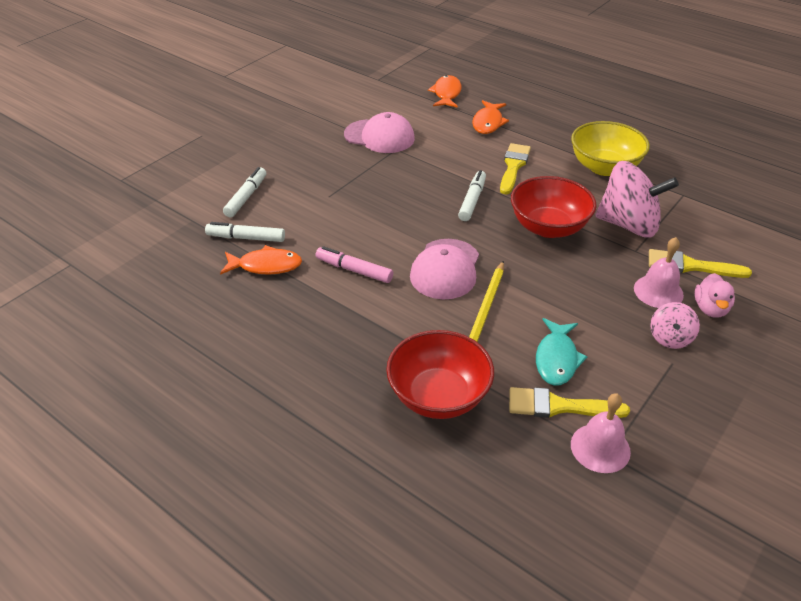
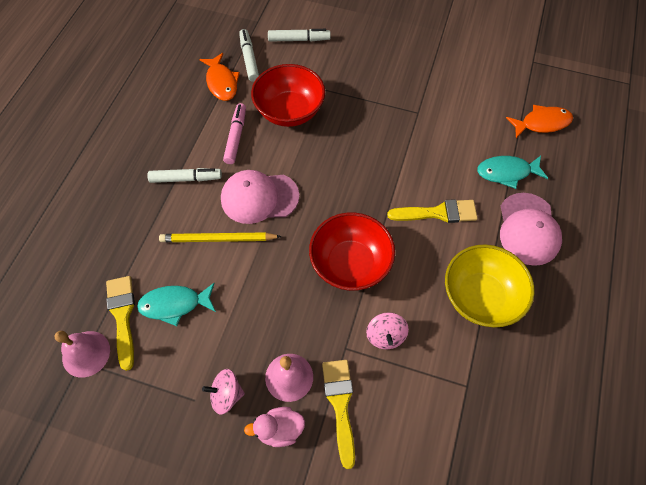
camera: 70 degrees right, 20 degrees up
(379, 136) = (431, 94): pink cap -> pink cap (528, 229)
(438, 396) = (115, 231): red bowl -> red bowl (289, 111)
(472, 200) = (365, 192): white marker -> white marker (186, 179)
(488, 123) = (507, 172): orange fish -> turquoise fish
(628, 225) = (385, 335): pink spinning top -> pink spinning top, size x0.49

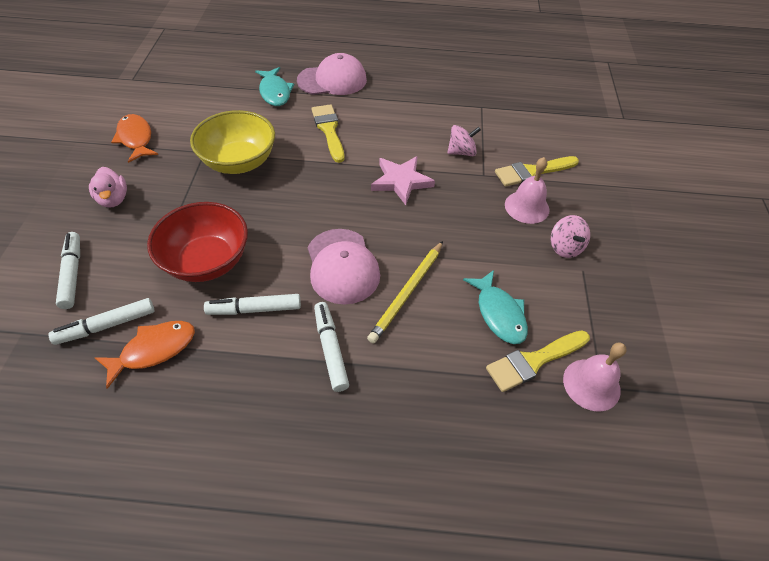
camera: 105 degrees left, 10 degrees down
(218, 239) = (407, 293): yellow pencil -> yellow pencil turned 45 degrees clockwise
(236, 137) = (254, 309): pink marker -> white marker
(279, 429) = (572, 205): pink duck -> pink duck (113, 199)
(350, 264) = (401, 181): red bowl -> pink star
(480, 297) = (405, 103): yellow bowl -> yellow bowl (239, 162)
(542, 123) = (214, 73): orange fish -> orange fish (136, 139)

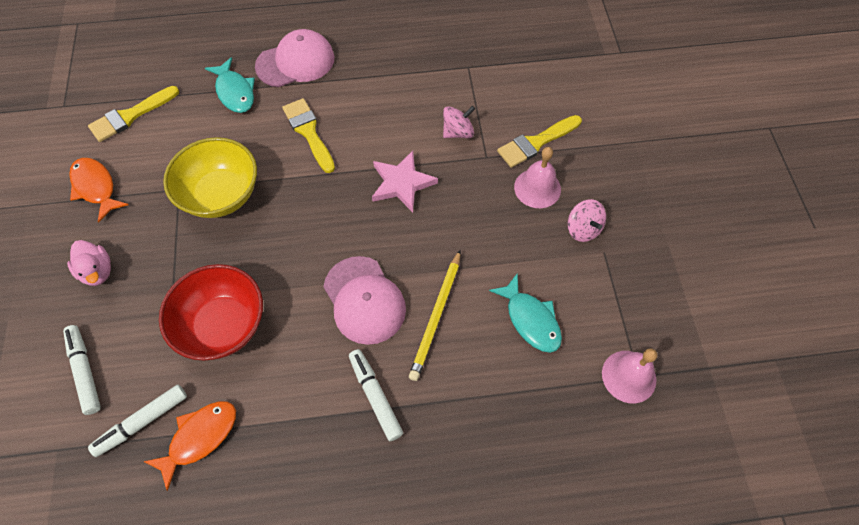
camera: 10 degrees left, 10 degrees up
(254, 309) = (288, 369): white marker -> none
(533, 361) = (572, 364): yellow brush -> yellow brush (130, 116)

